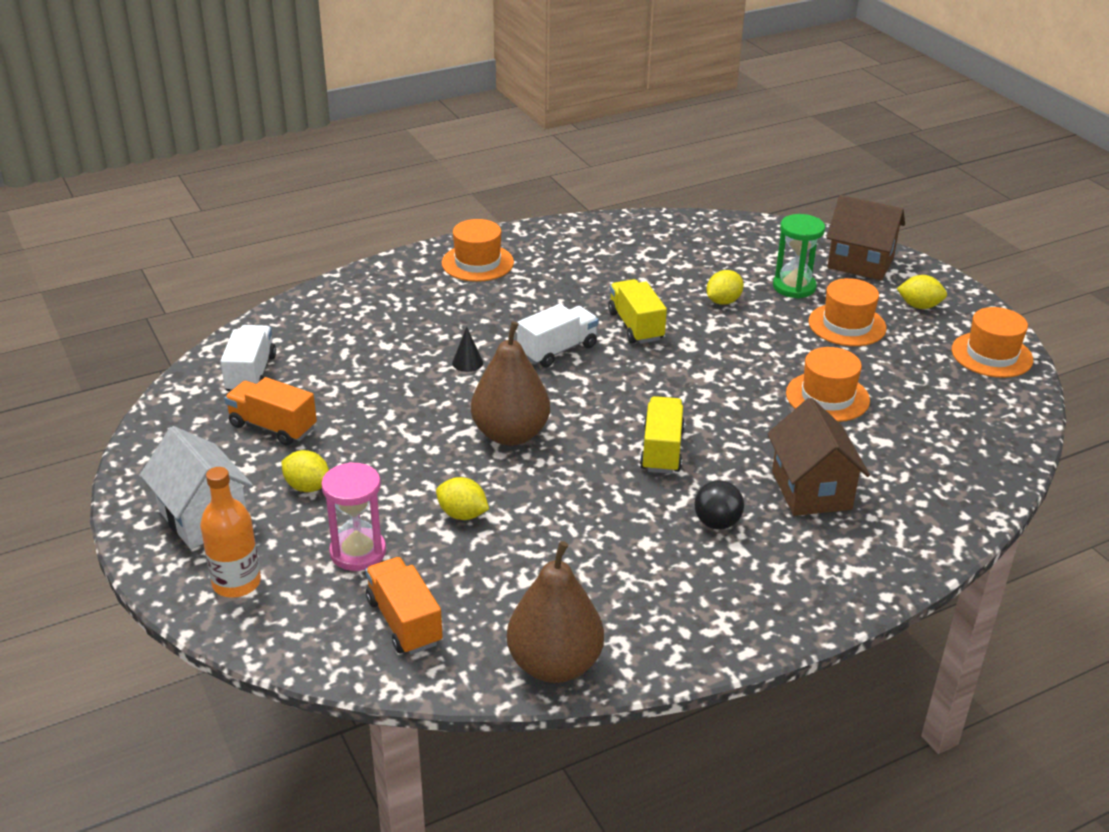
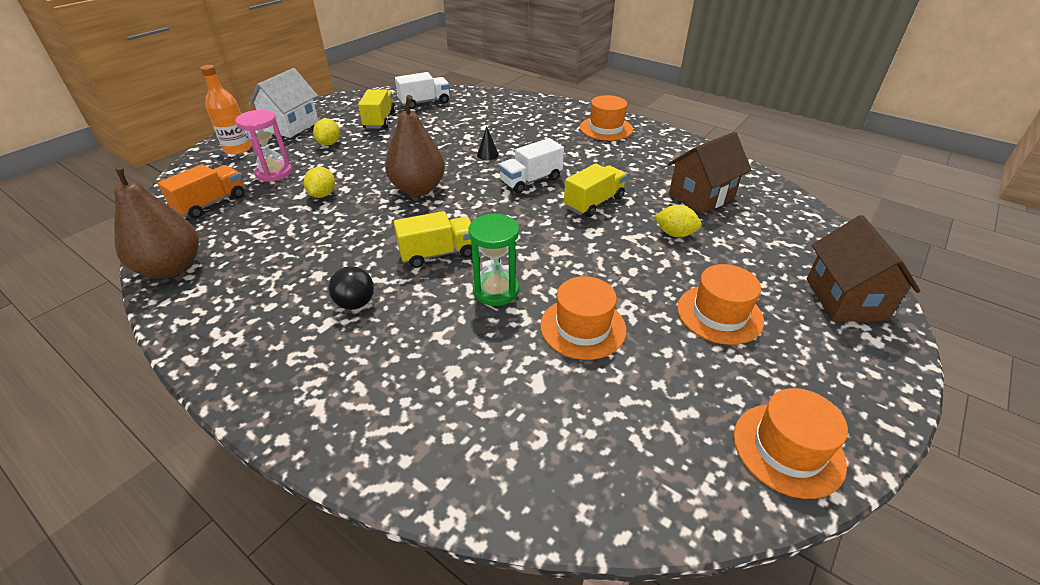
camera: 65 degrees right, 5 degrees up
(273, 427) = (380, 120): orange truck -> yellow truck
(557, 350) = (531, 180): white truck -> white truck turned 120 degrees clockwise
(794, 287) = (745, 266): green hourglass -> green hourglass (496, 290)
(811, 490) = (427, 349): brown house -> brown house (701, 196)
(919, 306) = (818, 361): yellow lemon -> none

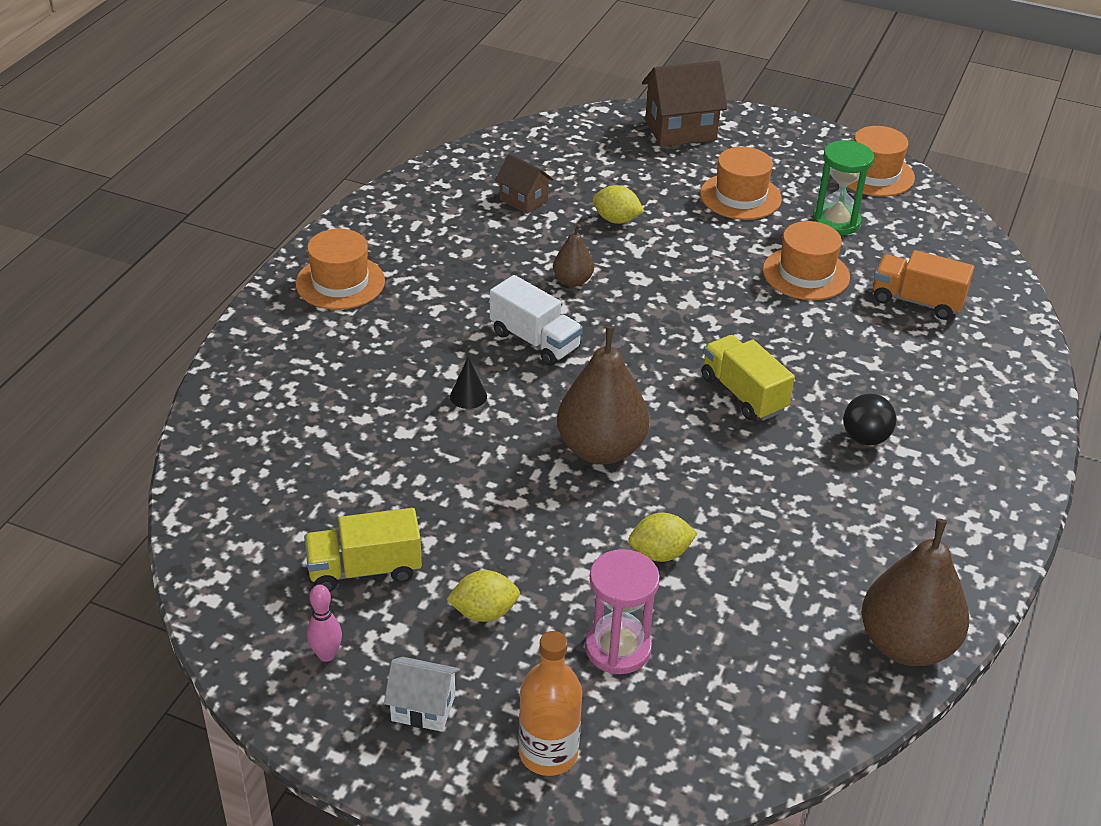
camera: 105 degrees left, 0 degrees up
(211, 203) = (744, 688): orange truck -> orange truck (917, 301)
(291, 126) = (423, 708): white house -> white house, size x0.58
(339, 110) = (326, 655): none -> pink bowling pin
(424, 102) = (262, 525): white truck -> none
(496, 290) = (784, 336): green hourglass -> green hourglass (836, 222)
(594, 203) = (572, 281): yellow truck -> brown pear
(675, 234) = (616, 220): yellow lemon -> yellow lemon turned 75 degrees counterclockwise
(701, 196) = (523, 200): brown house -> brown house, size x0.58

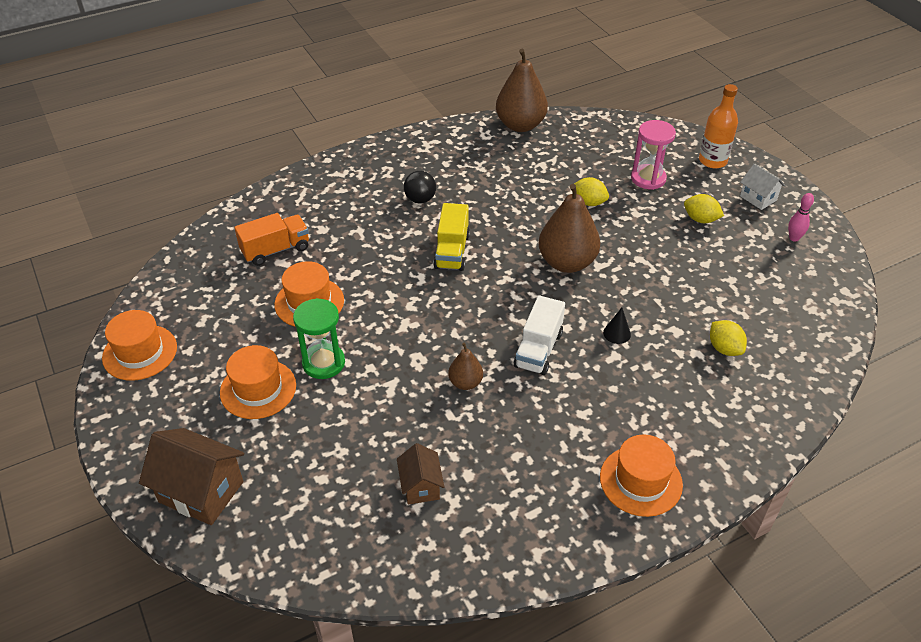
camera: 140 degrees left, 5 degrees up
(364, 570) = (751, 266): yellow truck -> none
(535, 340) = (538, 349): white truck -> white truck turned 150 degrees counterclockwise
(616, 220) = (373, 421): yellow lemon -> yellow lemon (724, 348)
(836, 222) = (230, 329): green hourglass -> green hourglass (323, 363)
(917, 301) = (275, 250): orange truck -> orange truck turned 90 degrees counterclockwise

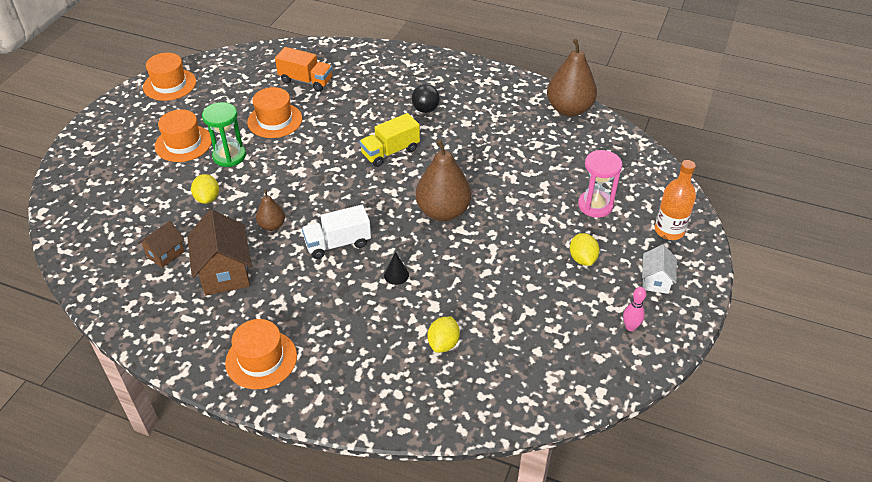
camera: 50 degrees right, 0 degrees up
(201, 492) = (88, 169): brown house -> brown house (225, 272)
(589, 202) = (524, 188): yellow lemon -> yellow lemon (207, 198)

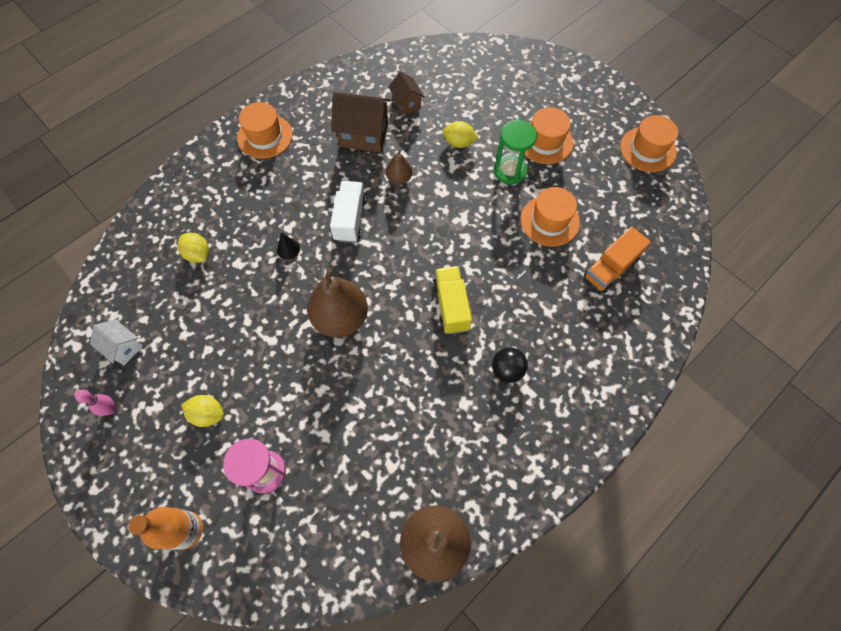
camera: 115 degrees right, 20 degrees up
(655, 281) = (139, 468): white house -> white house (123, 347)

